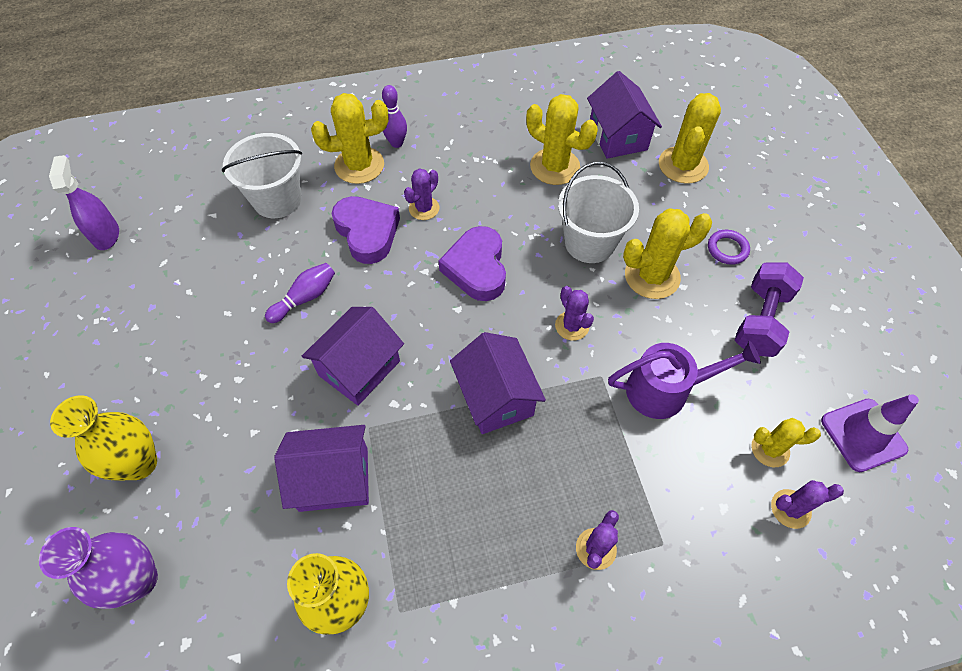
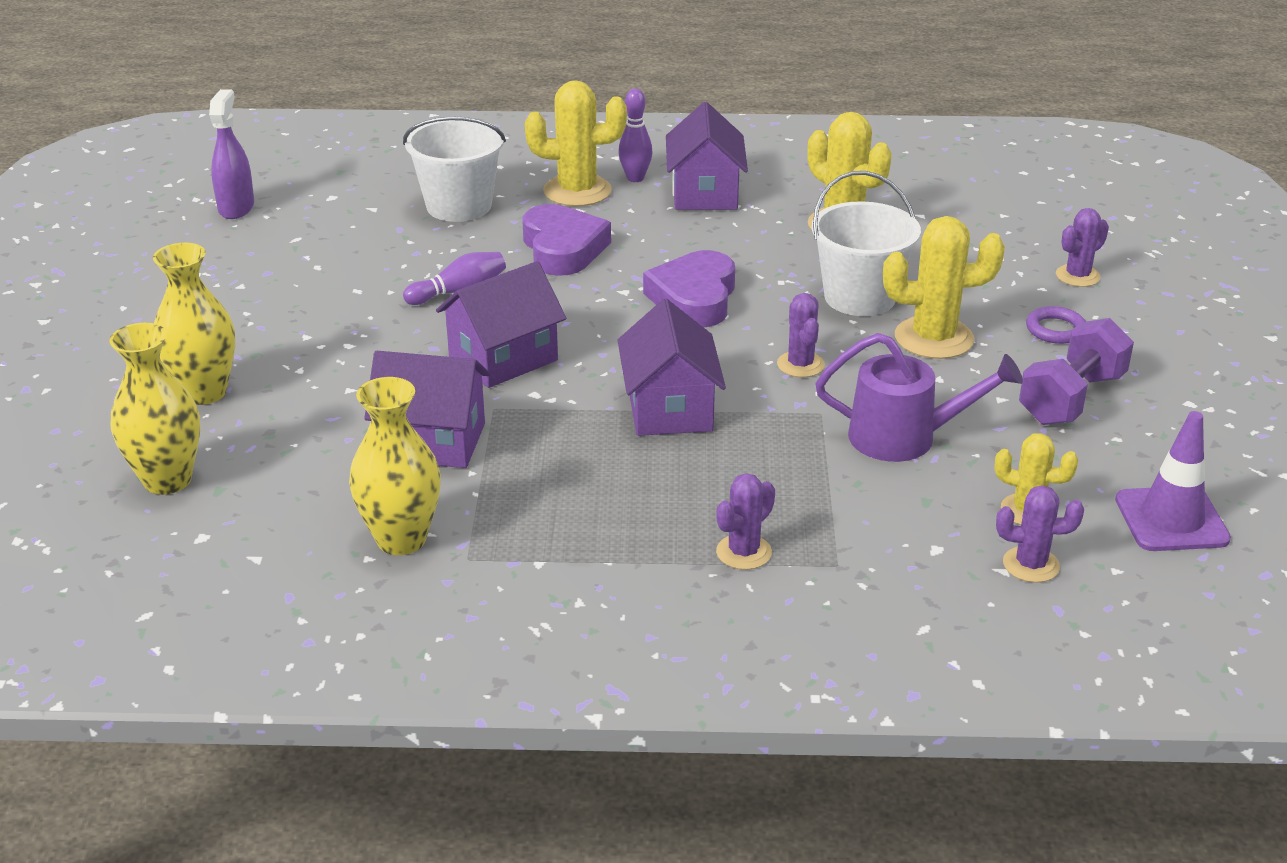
camera: 15 degrees right, 25 degrees down
(138, 580) = (167, 480): purple vase -> yellow vase
(424, 208) = (646, 238): purple cactus -> purple cactus (1077, 276)
(618, 137) = (946, 210): purple house -> purple house (705, 193)
(683, 165) = (1028, 247): yellow cactus -> none

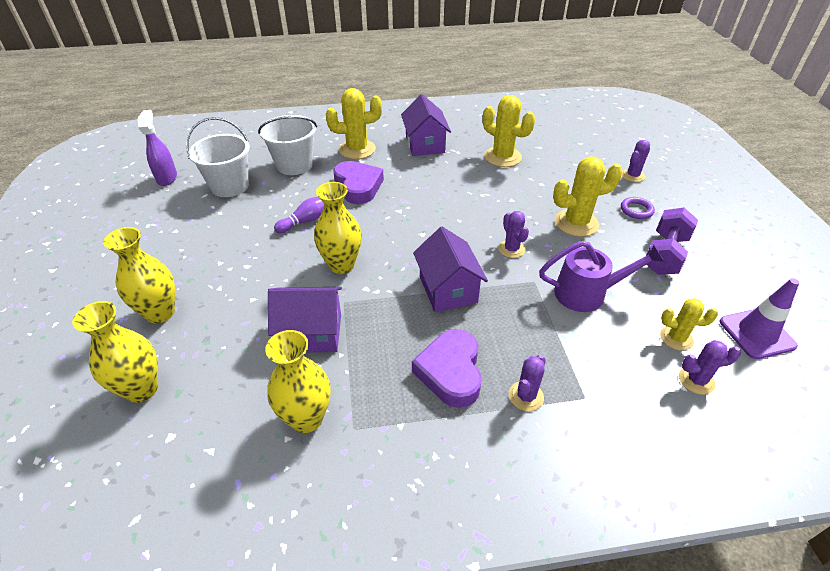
camera: 10 degrees left, 10 degrees up
(503, 358) = (341, 265): purple house -> yellow vase
(635, 178) = (386, 139): purple bowling pin -> none
(694, 298) = (439, 211): purple heart -> purple heart (450, 372)
(860, 297) = (527, 201): white bucket -> white bucket (230, 186)

